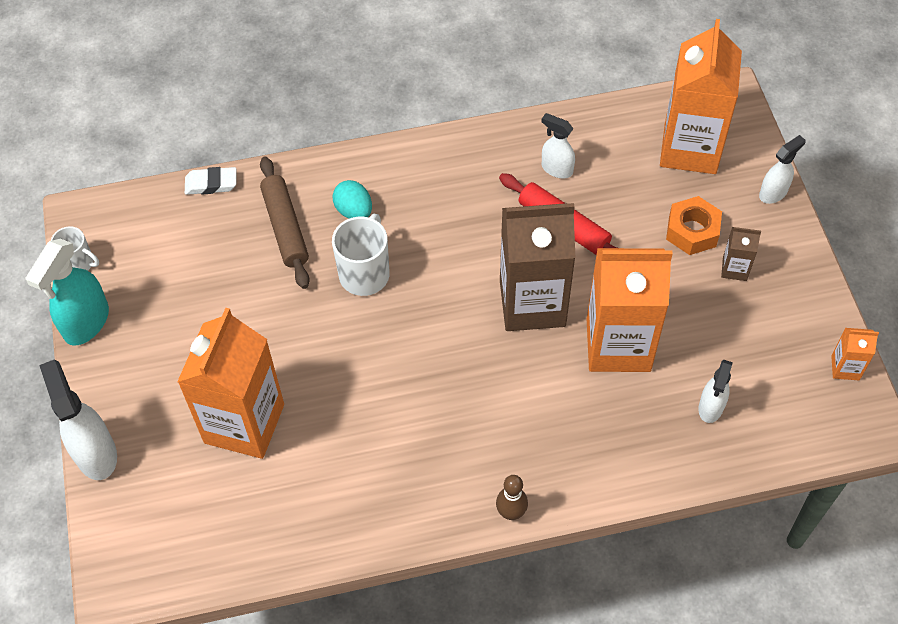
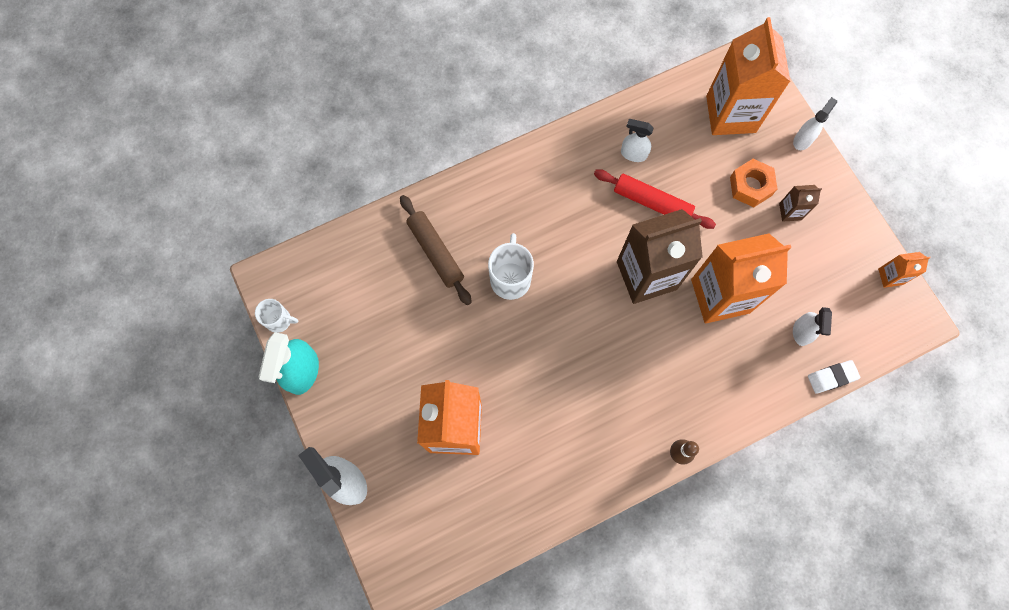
camera: 15 degrees left, 15 degrees up
(211, 184) = (364, 226): white eraser -> white eraser (831, 377)
(354, 211) = (485, 226): turquoise egg -> none

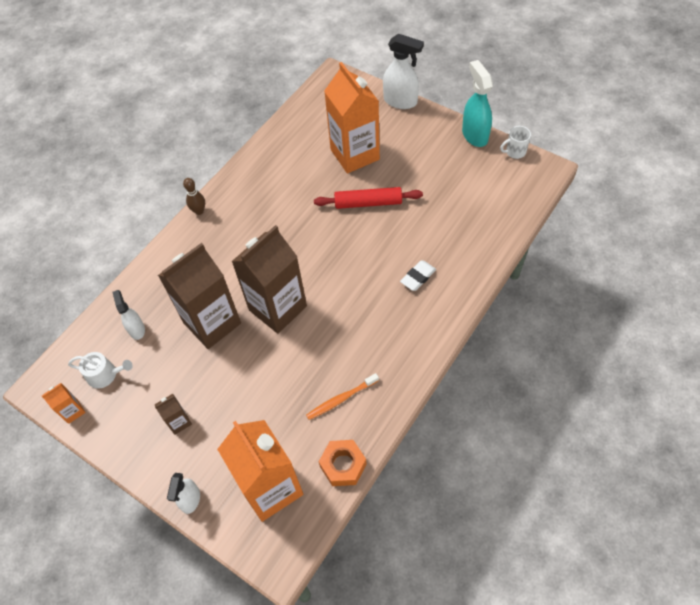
camera: 155 degrees right, 15 degrees down
(435, 252) = (446, 242): brown rolling pin -> none
(510, 278) = (379, 254): white mug -> none
(633, 154) = (341, 399): white spray bottle -> orange toothbrush
(652, 202) = (302, 366): red rolling pin -> red rolling pin (368, 203)
(720, 296) = (212, 323): orange carton -> brown carton
(750, 186) = (223, 426): orange nut -> orange nut (343, 465)
(831, 377) = (103, 310): white eraser -> white eraser (418, 277)
(848, 298) = (105, 374): none -> white watering can

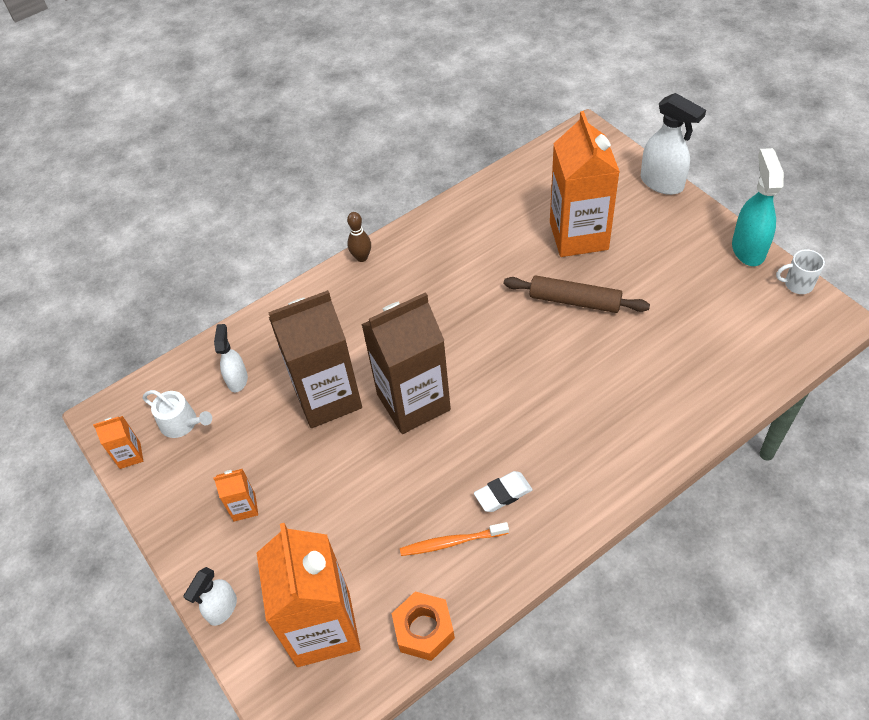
camera: 20 degrees right, 5 degrees down
(179, 422) = (244, 507): brown carton -> orange carton
(368, 203) = (574, 301): red rolling pin -> brown rolling pin
(418, 277) = (607, 414): white eraser -> white eraser (503, 494)

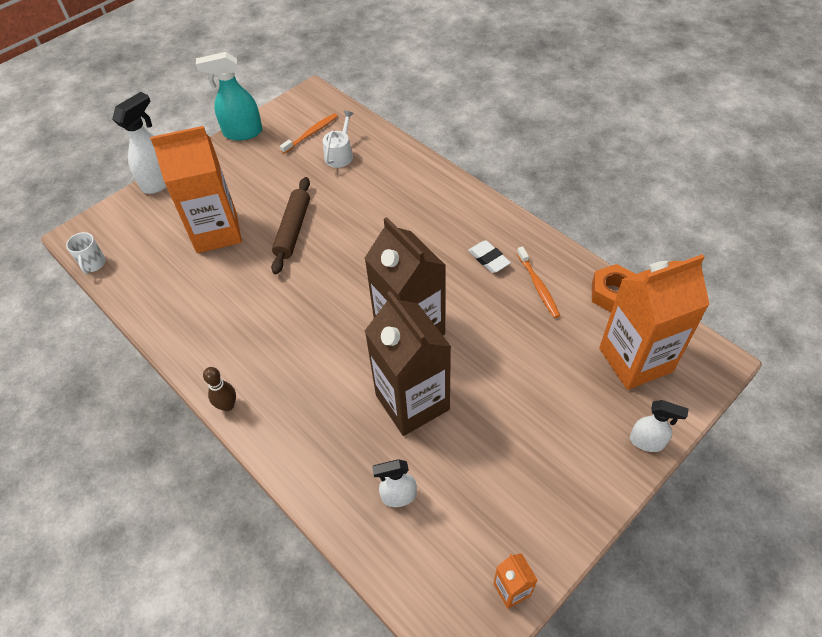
camera: 100 degrees left, 0 degrees up
(182, 423) = (461, 541): white watering can -> white watering can (340, 154)
(244, 507) = (545, 449): orange carton -> none
(747, 317) = (311, 133): none -> orange toothbrush
(797, 284) = (280, 109): white mug -> white mug (93, 264)

